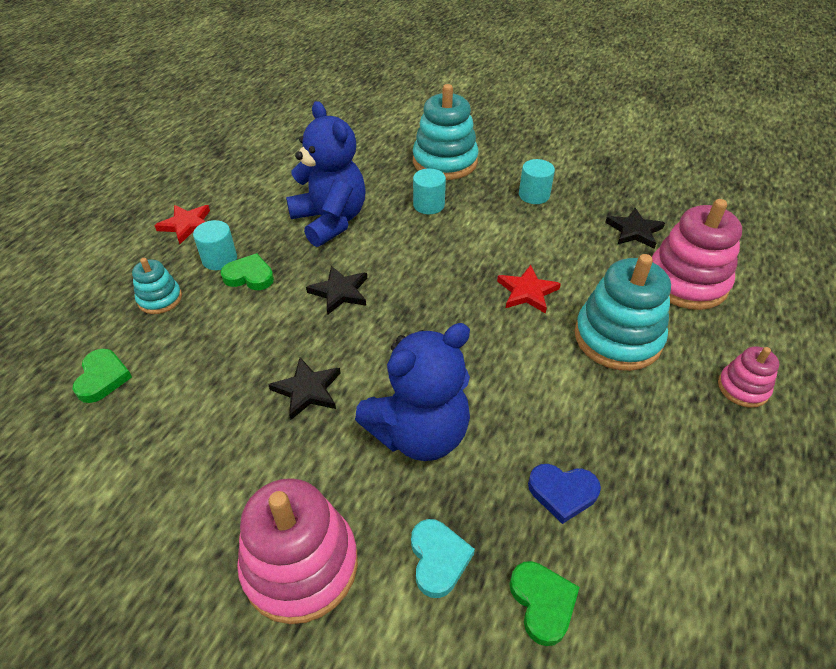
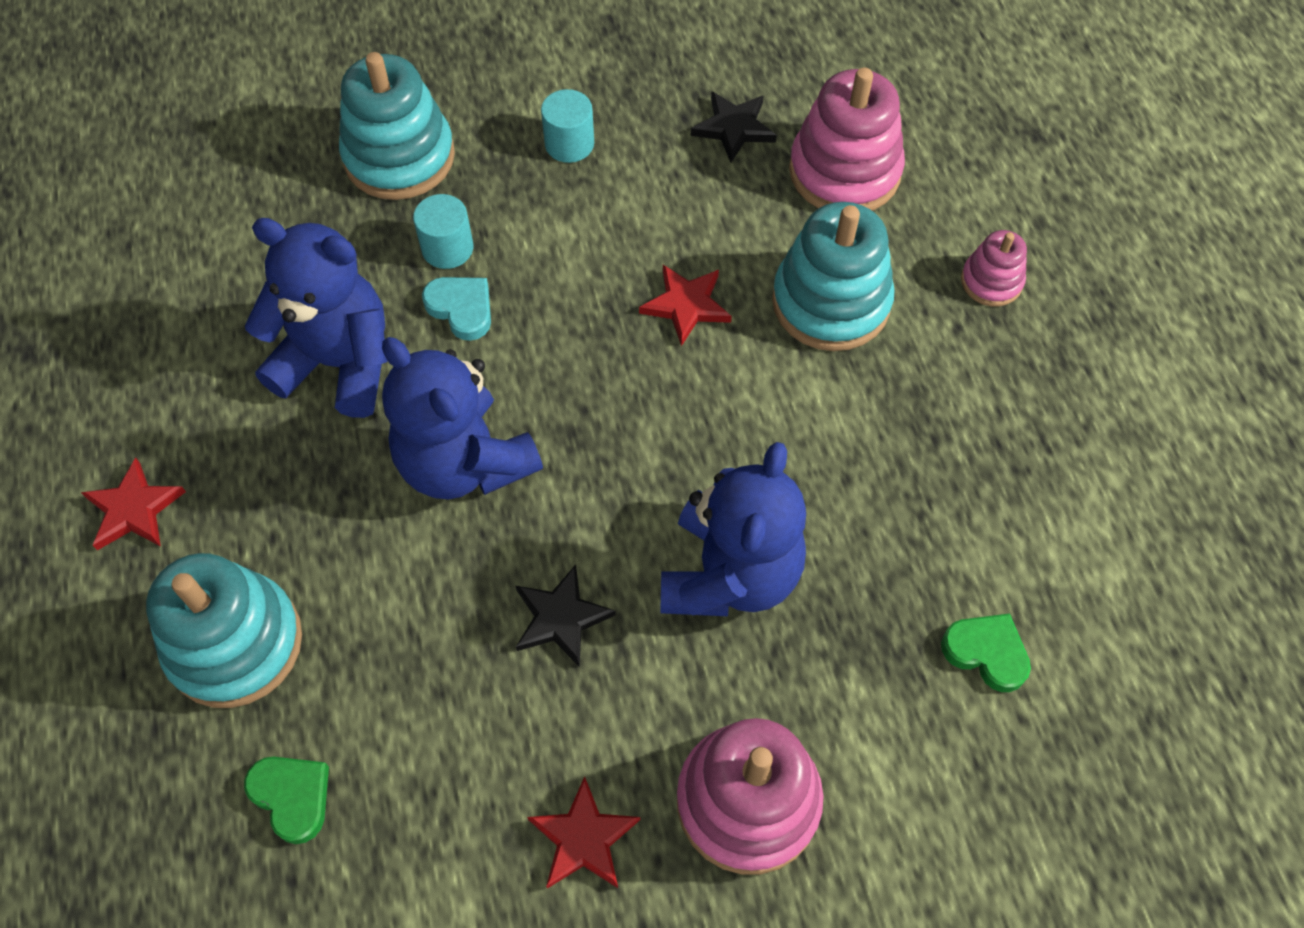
camera: 40 degrees left, 15 degrees up
(160, 299) = (234, 643): turquoise stacking toy -> turquoise stacking toy, size x1.90
(196, 508) = (583, 838): none -> red star
(219, 259) = (248, 528): turquoise cylinder -> none
(249, 276) = (320, 523): green heart -> none
(340, 292) = (465, 462): black star -> blue teddy bear
(438, 559) = (866, 688): turquoise heart -> turquoise heart (461, 309)
(562, 493) = (919, 530): blue heart -> none

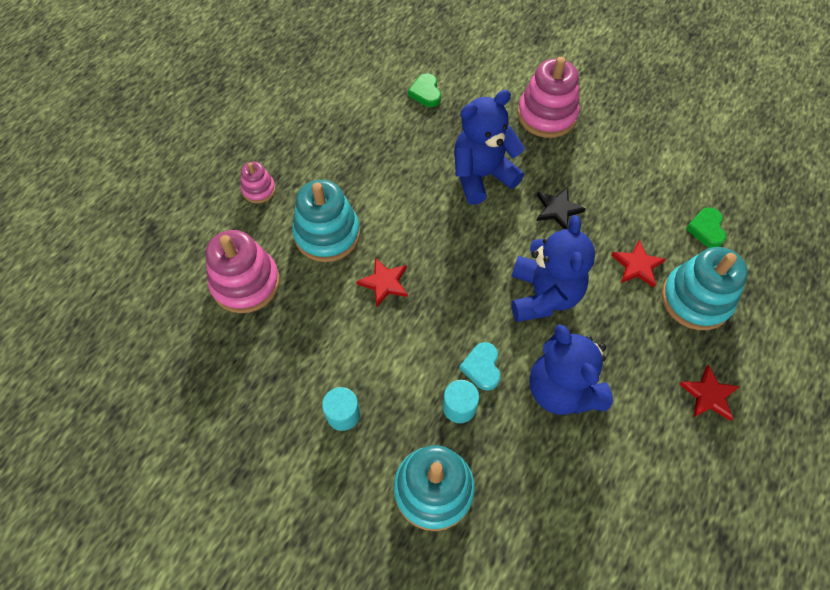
camera: 135 degrees left, 0 degrees up
(583, 838) = (610, 144): red star -> red star (637, 266)
(734, 128) = (261, 349): black star -> none

